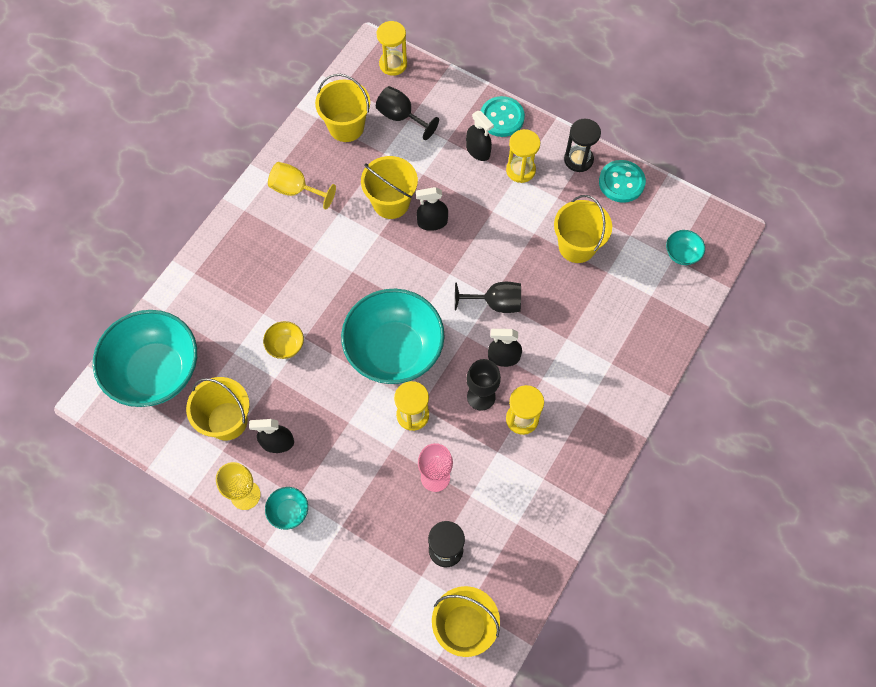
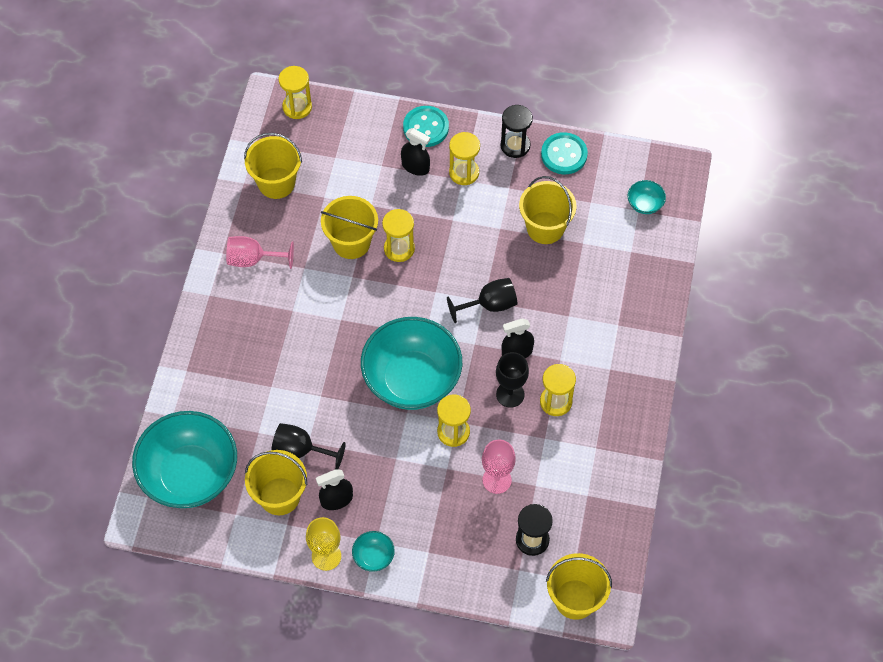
camera: 20 degrees left, 5 degrees down
(285, 345) = (306, 409): yellow bowl -> none
(296, 190) = (253, 259): yellow goblet -> pink goblet
(401, 117) = (327, 157): black goblet -> black goblet (301, 450)
(432, 222) = (399, 249): black spray bottle -> yellow hourglass

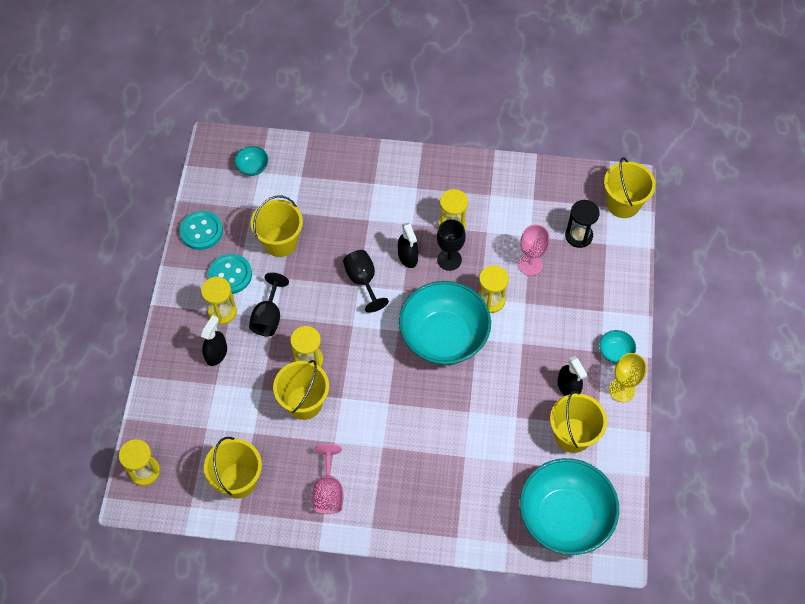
camera: 95 degrees left, 0 degrees up
(301, 450) = (525, 422): black goblet -> black goblet (268, 317)
(426, 127) = (171, 348): turquoise button -> turquoise button (230, 275)
(515, 145) = (191, 271): black hourglass -> none

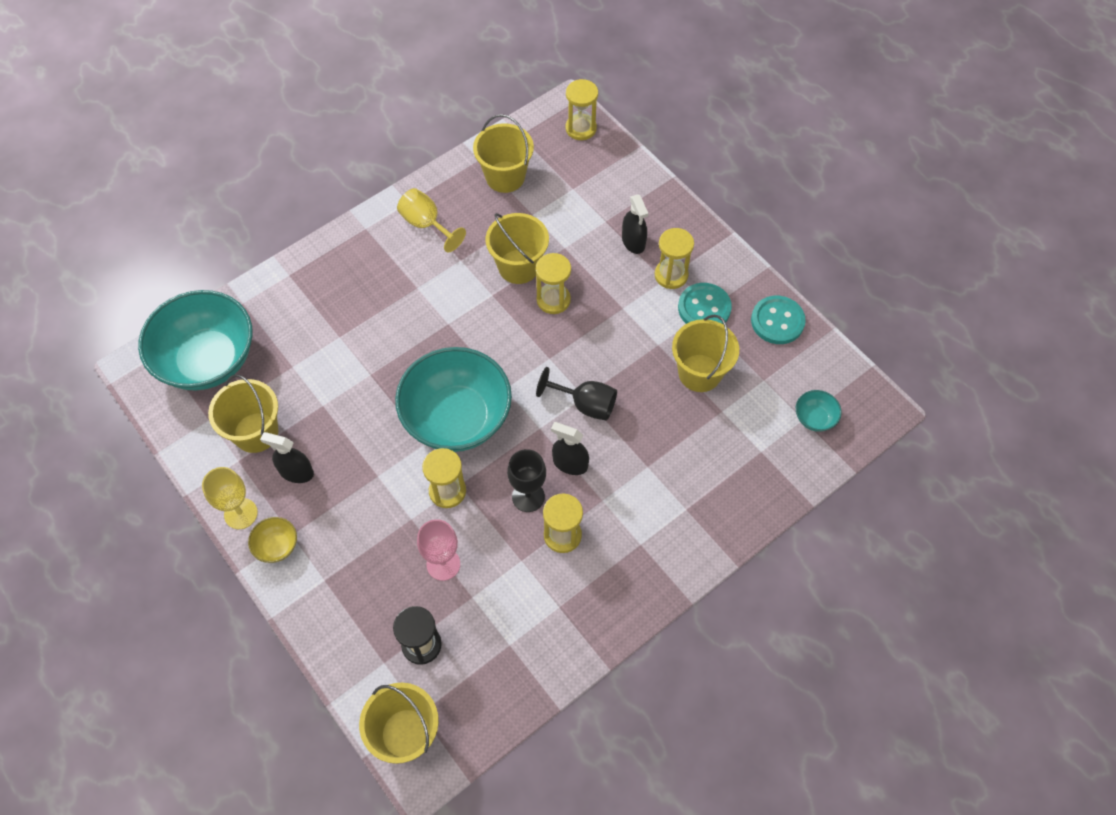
camera: 135 degrees right, 0 degrees up
(268, 317) = (628, 303): black goblet -> none
(328, 491) = (426, 224): pink goblet -> yellow goblet
(615, 352) = (277, 546): turquoise bowl -> yellow bowl

